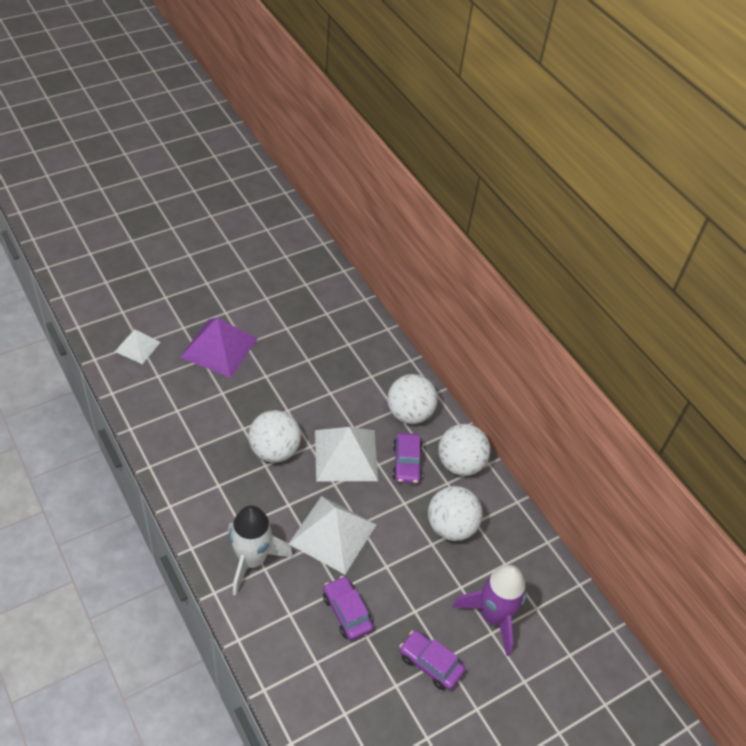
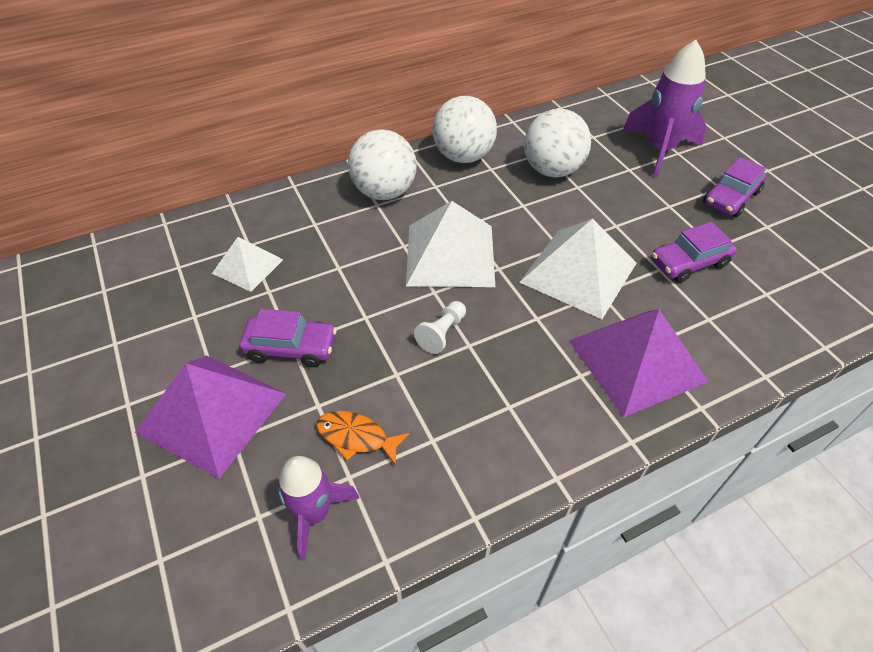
camera: 80 degrees left, 0 degrees up
(137, 346) = (169, 563): white pyramid -> white pyramid (247, 266)
(157, 398) = (314, 513): none -> purple rocket
(200, 411) = (356, 437): none -> orange fish
(252, 560) = (636, 361): white rocket -> purple pyramid
(274, 450) = (442, 333): white ball -> white pawn
(406, 463) = (463, 199): purple car -> purple car (291, 347)

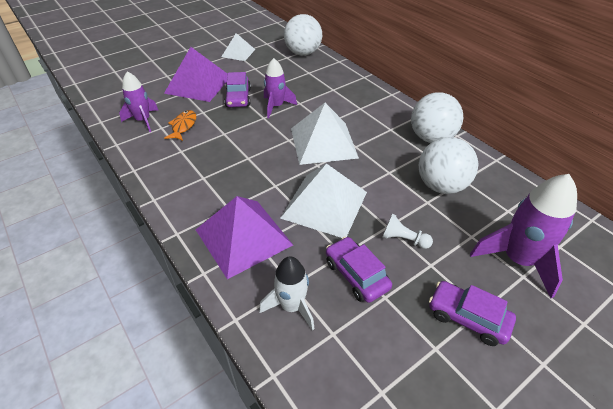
camera: 80 degrees right, 5 degrees down
(247, 266) = (292, 75): white pyramid -> white pyramid (238, 53)
(339, 297) = (276, 106): none -> purple rocket
(384, 192) = (373, 109): white ball -> white ball (303, 53)
(442, 333) = (255, 146): white pawn -> white pawn (403, 239)
(739, 322) = (291, 306): none -> white rocket

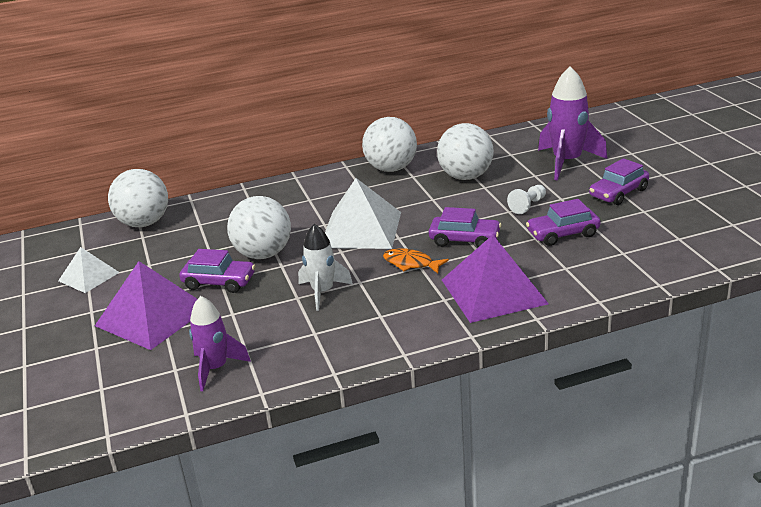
camera: 70 degrees left, 15 degrees down
(183, 126) = (257, 330): orange fish -> orange fish (411, 264)
(276, 106) = (263, 254): purple rocket -> white ball
(291, 306) = (590, 270): white rocket -> white rocket (323, 292)
(324, 204) = (465, 239): white pyramid -> purple car

